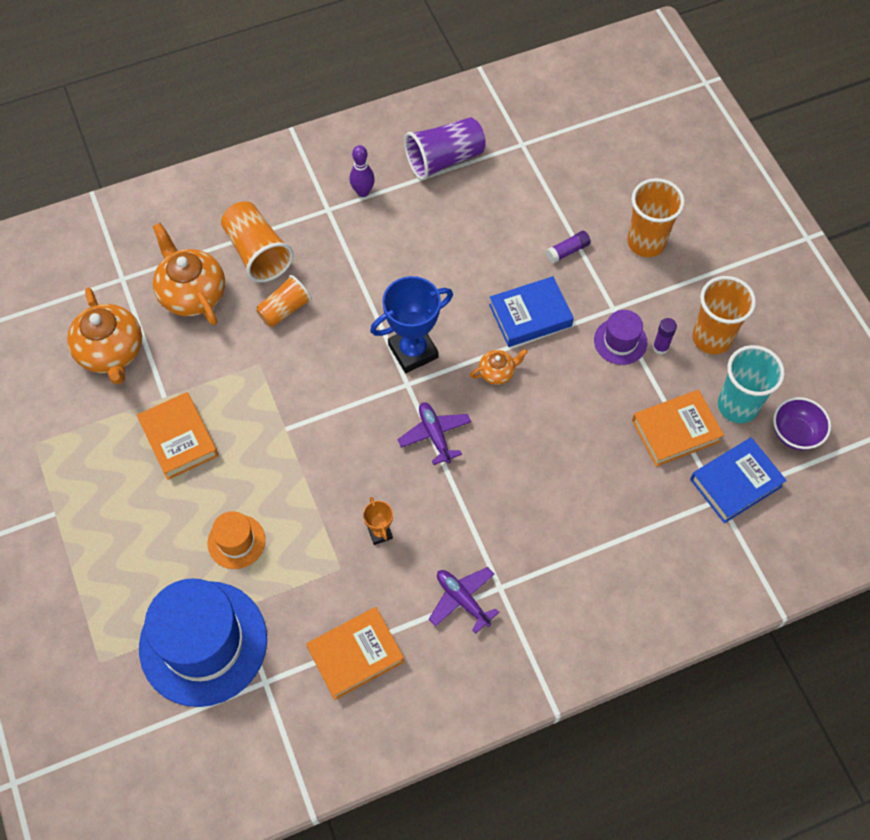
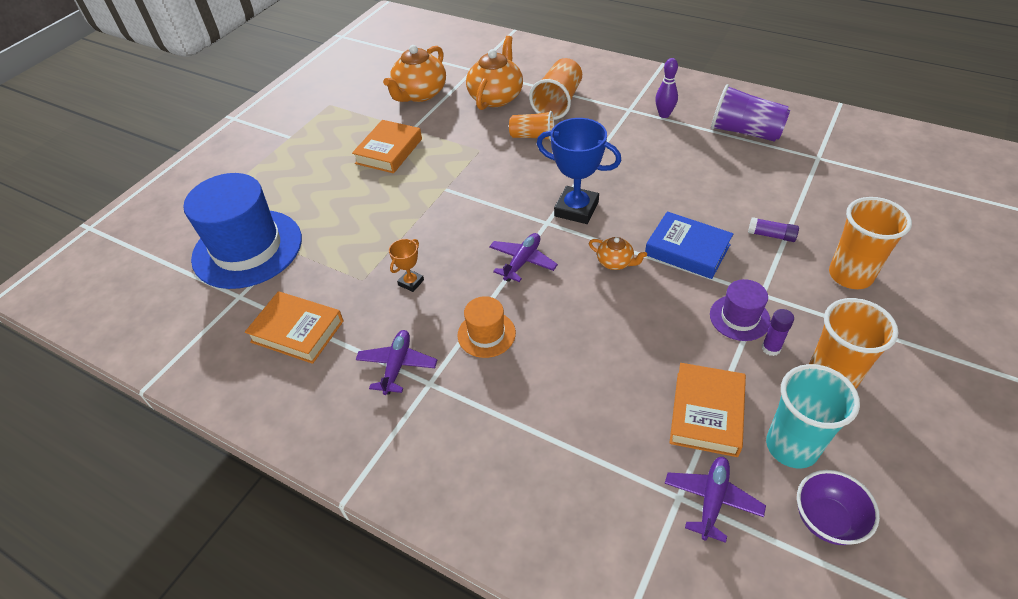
camera: 55 degrees right, 15 degrees down
(236, 541) = (337, 218): orange hat -> orange hat (486, 334)
(675, 431) = (706, 413): orange book -> orange book turned 75 degrees clockwise
(735, 483) = (712, 500): blue book -> purple plane

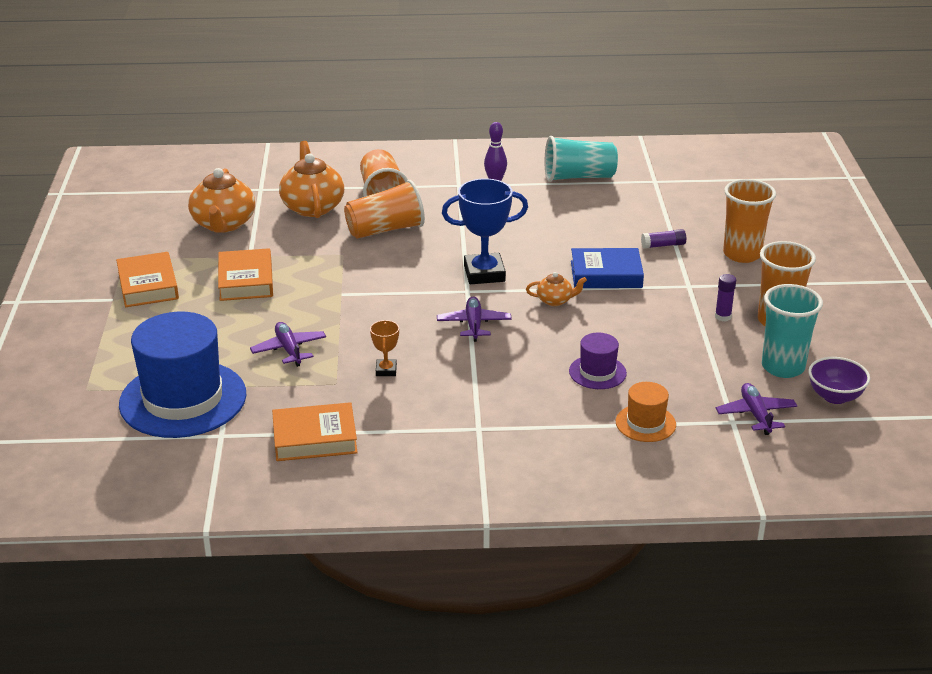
camera: 35 degrees left, 15 degrees down
(397, 366) = (437, 427): purple plane -> purple plane (289, 350)
(486, 334) = (493, 382): orange hat -> orange hat (645, 423)
(532, 136) = (385, 230): orange cup -> orange cup, size x1.54
(706, 413) = (710, 369): orange book -> orange book (148, 285)
(739, 317) = (684, 305): purple hat -> purple hat (597, 372)
(744, 132) = (578, 177): purple cup -> turquoise cup

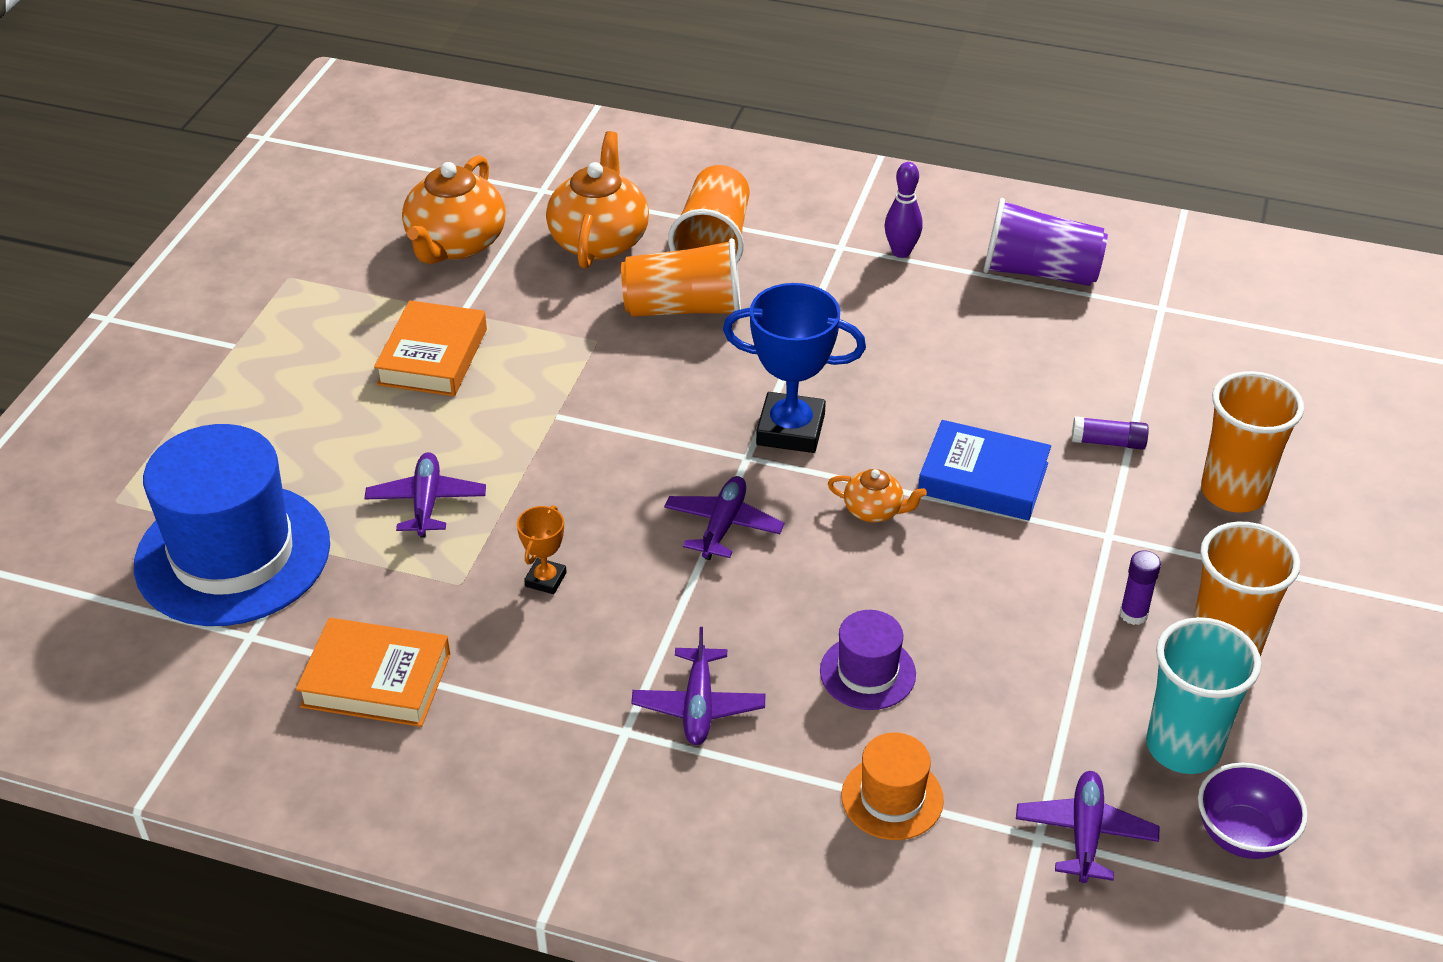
camera: 20 degrees right, 10 degrees up
(148, 285) = (294, 332): orange book -> none
(513, 407) = (698, 706): none -> purple plane
(578, 177) = (1039, 272): turquoise cup -> purple cup

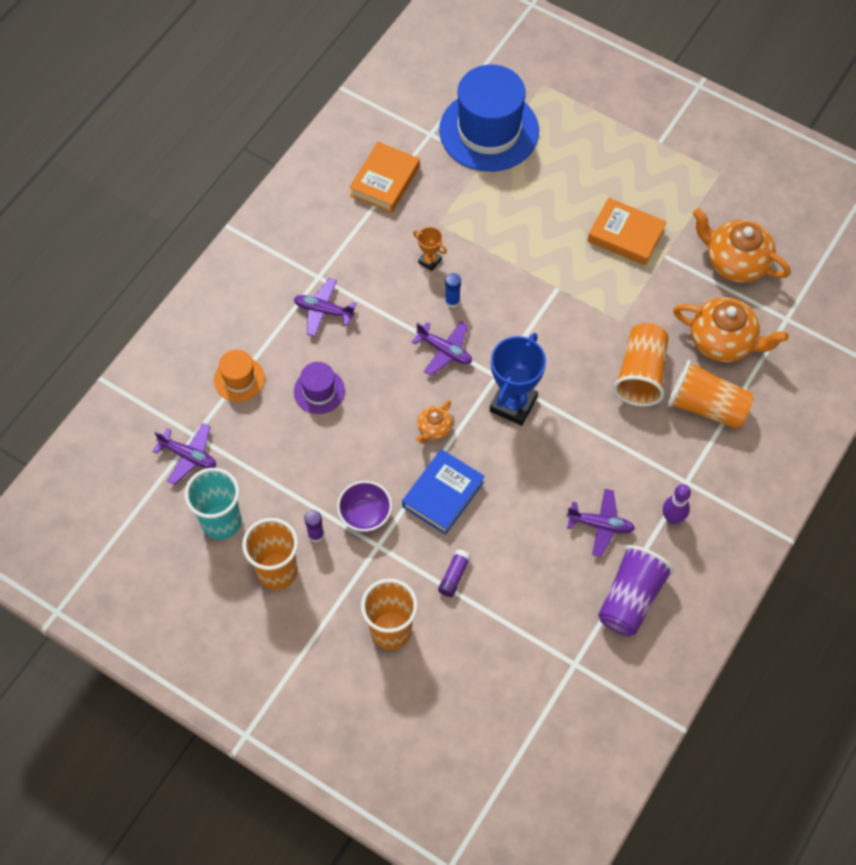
camera: 105 degrees right, 20 degrees up
(426, 502) = (503, 217): purple plane -> purple plane (600, 525)
(621, 534) = (452, 301): none -> blue glue stick
(1242, 835) = (161, 527): purple bowl -> purple bowl (365, 515)

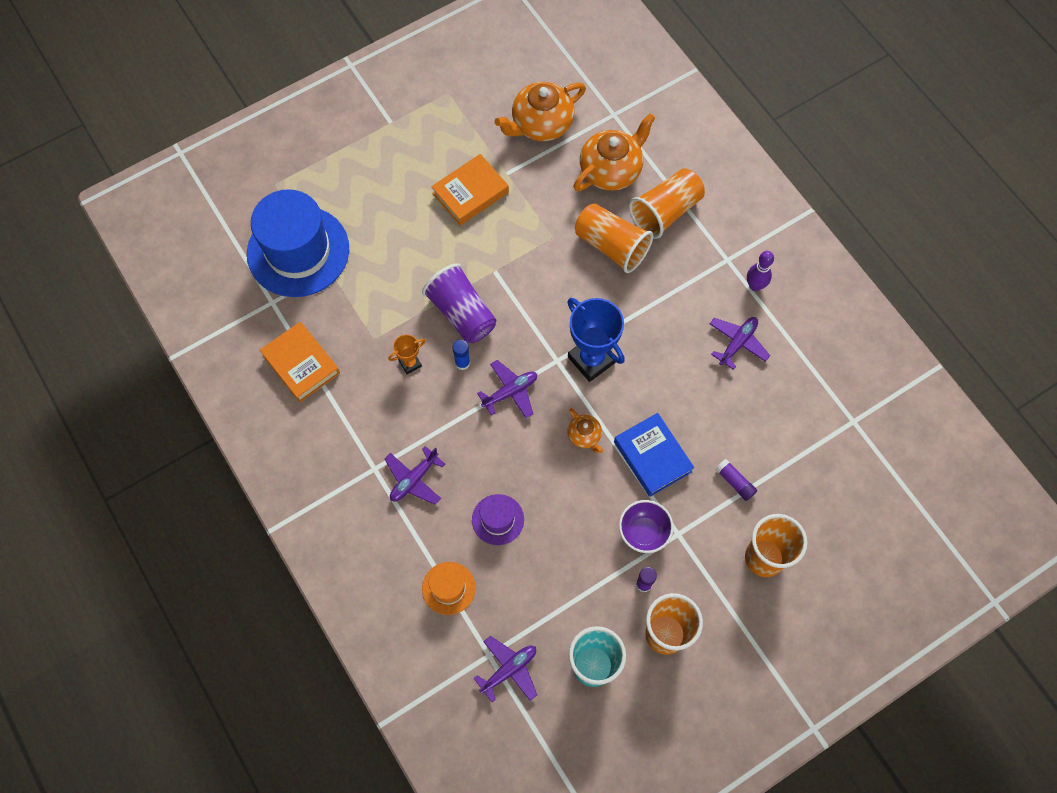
camera: 65 degrees left, 5 degrees up
(630, 598) = (813, 351): purple cup -> purple cup (462, 313)

